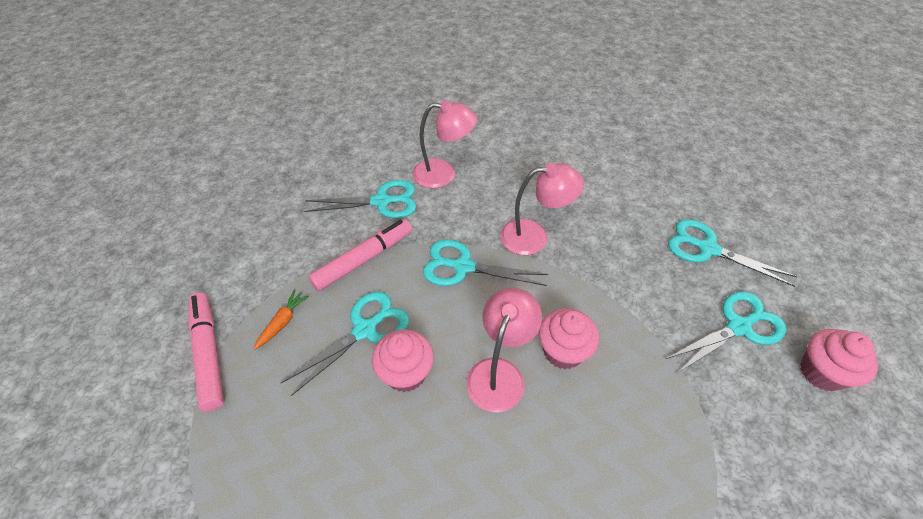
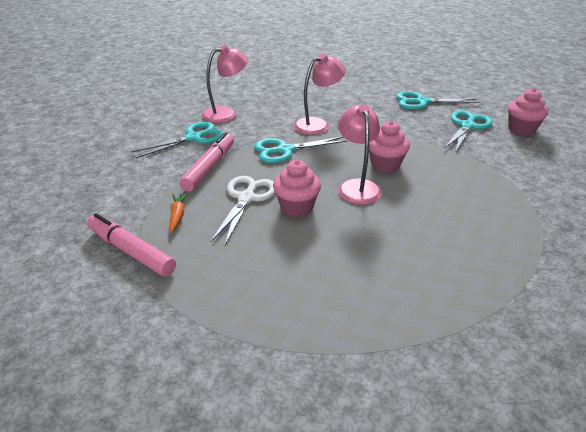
camera: 30 degrees left, 15 degrees down
(365, 330) = (246, 198): turquoise scissors -> white scissors

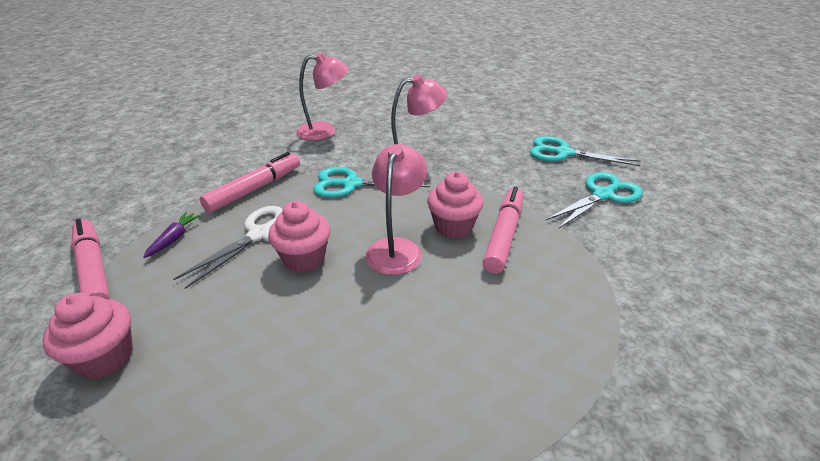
camera: 20 degrees right, 0 degrees up
(178, 215) = (174, 238): orange carrot -> purple carrot
(193, 138) = (269, 152): turquoise scissors -> none
(423, 163) = (504, 235): none -> pink marker
(521, 129) = (679, 214): pink cupcake -> pink cupcake (105, 358)

